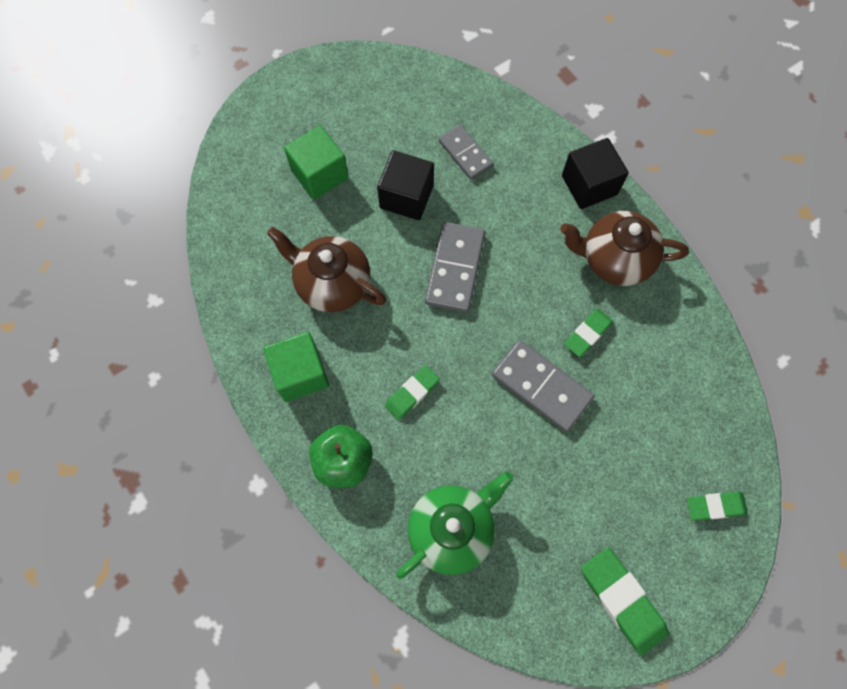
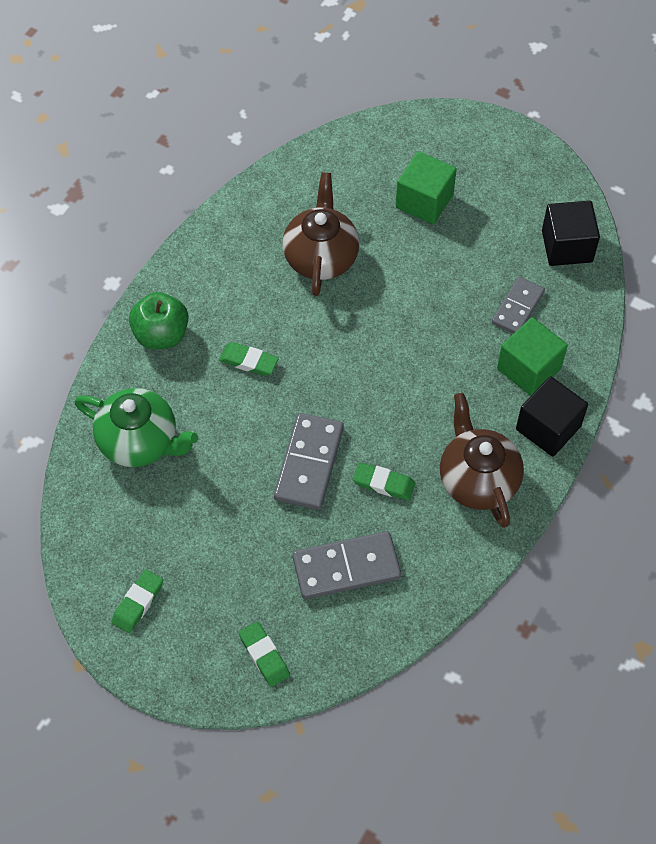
camera: 65 degrees right, 10 degrees down
(300, 374) = (223, 270): green cube -> green cube (529, 368)
(406, 197) = (442, 278): black cube -> black cube (567, 246)
(455, 268) = (390, 347): grey domino -> grey domino (346, 567)
(622, 600) = (138, 603): green eraser -> green eraser, size x0.62

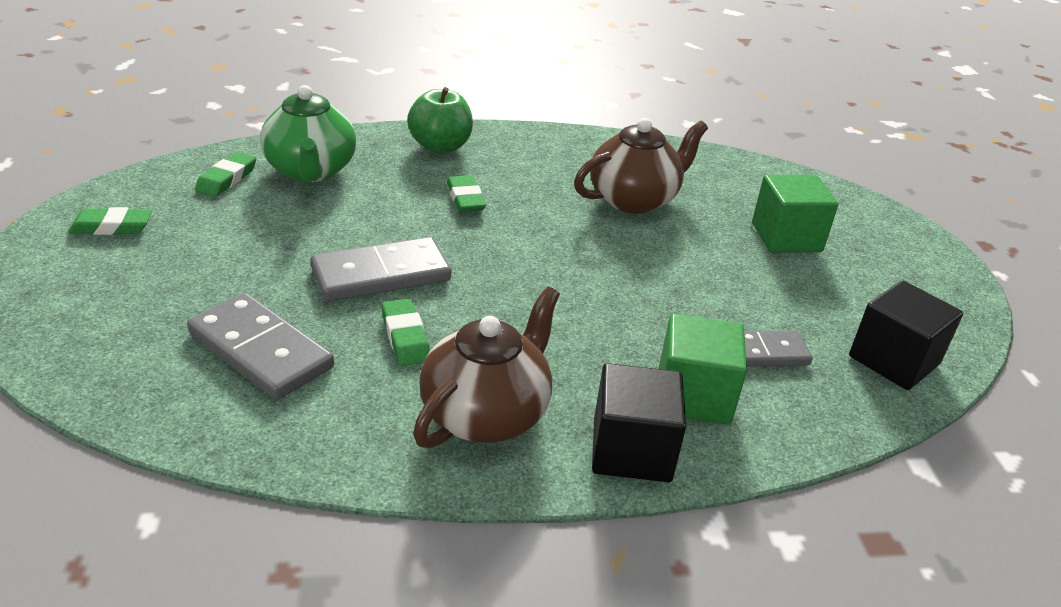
camera: 50 degrees right, 25 degrees down
(264, 655) = (87, 331): green eraser -> green eraser (227, 179)

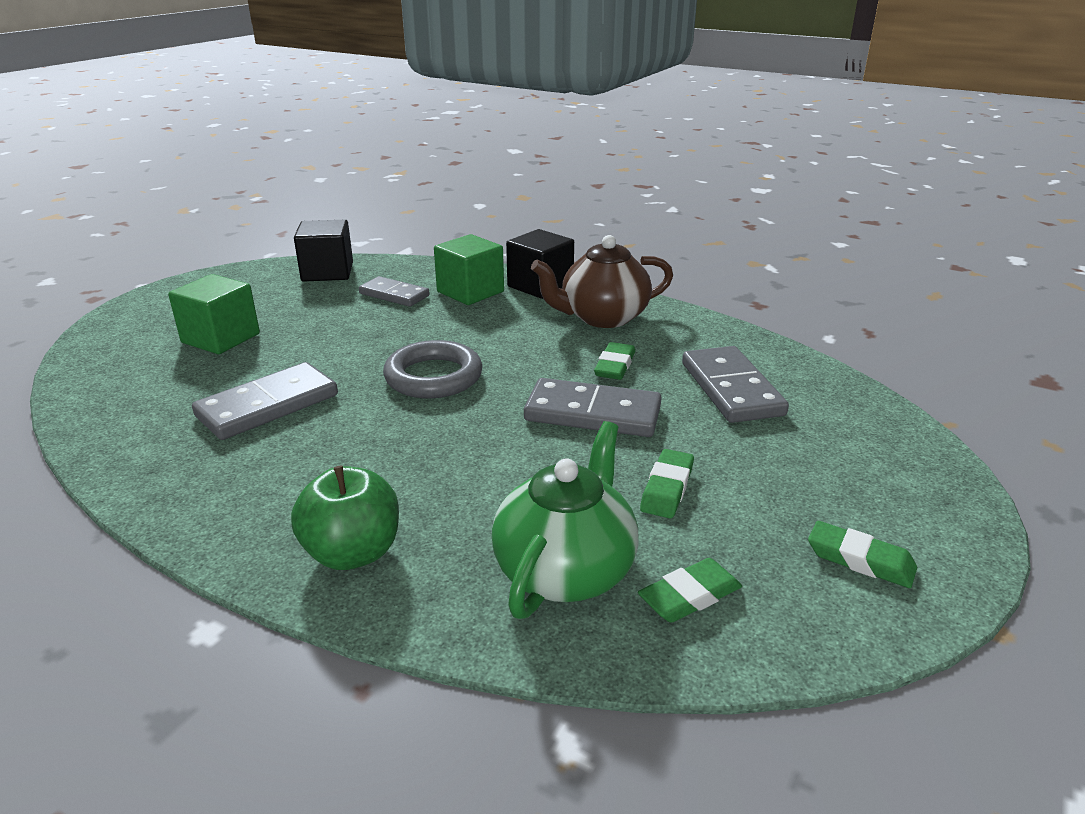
camera: 140 degrees left, 5 degrees down
(465, 199) = (426, 462): green eraser -> green eraser (667, 488)
(557, 263) = (433, 377): none -> grey ring
(634, 199) = (268, 405): brown teapot -> grey domino

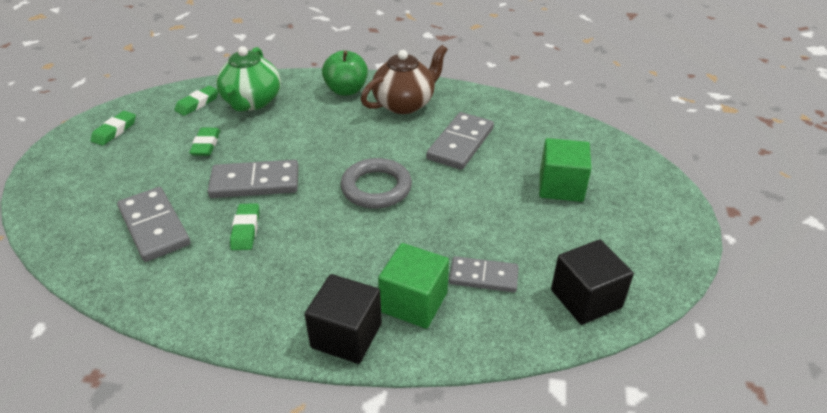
camera: 160 degrees right, 10 degrees up
(603, 317) = (266, 293): brown teapot -> brown teapot (404, 104)
(860, 560) = (114, 131): green eraser -> green eraser turned 75 degrees counterclockwise

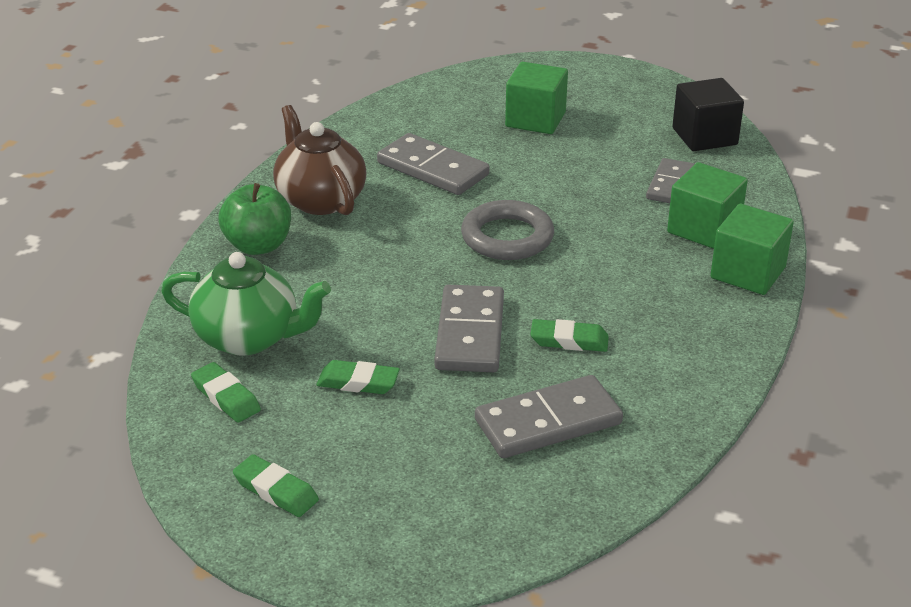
camera: 80 degrees left, 5 degrees down
(346, 335) = (748, 273): black cube -> green cube

